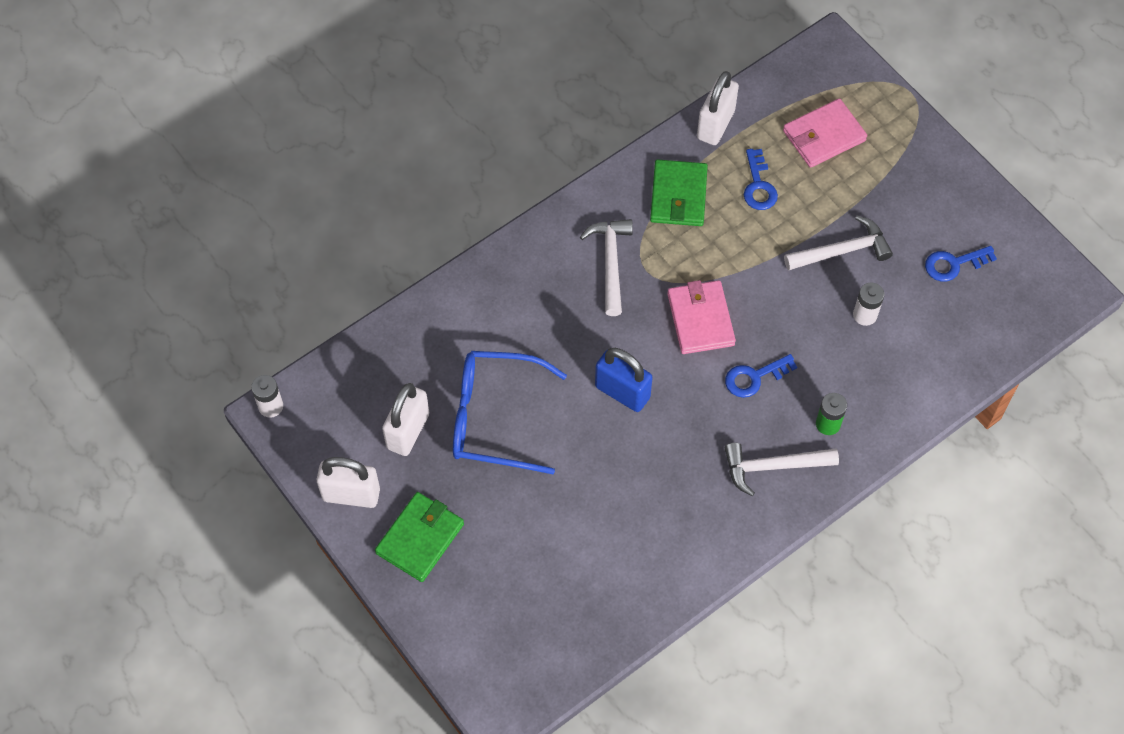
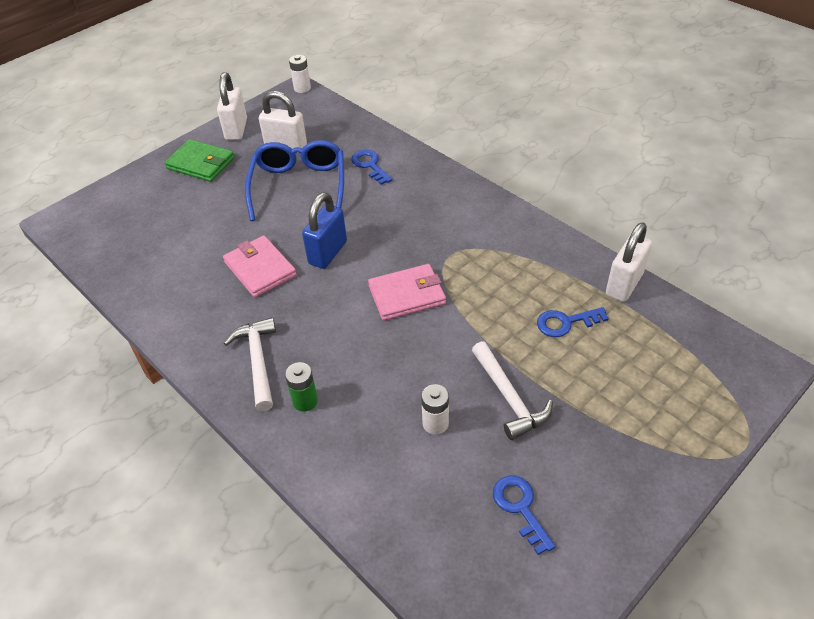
camera: 85 degrees right, 15 degrees down
(610, 263) = (452, 232): white hammer -> none
(678, 195) = (534, 267): green wallet -> none
(715, 125) = (624, 284): white padlock -> white padlock turned 75 degrees counterclockwise
(754, 377) = (351, 339): blue key -> blue key (370, 165)
(824, 136) = (647, 370): pink wallet -> pink wallet (260, 269)

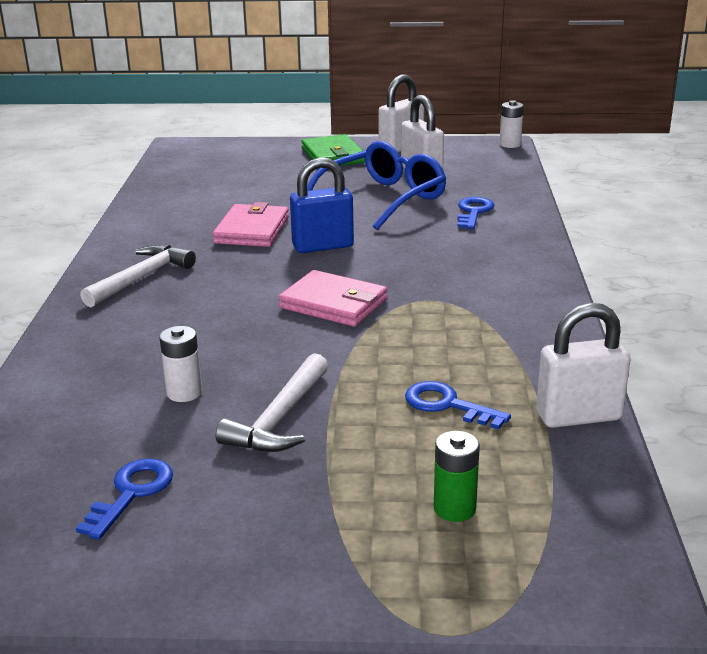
camera: 45 degrees right, 20 degrees down
(305, 401) = (124, 318): green battery -> green battery (454, 508)

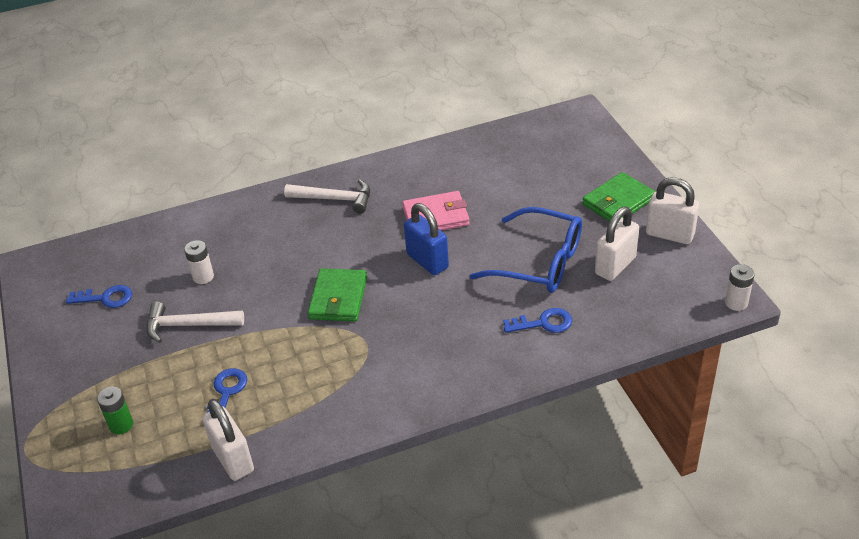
camera: 70 degrees right, 15 degrees up
(333, 303) = (338, 298): pink wallet -> green wallet

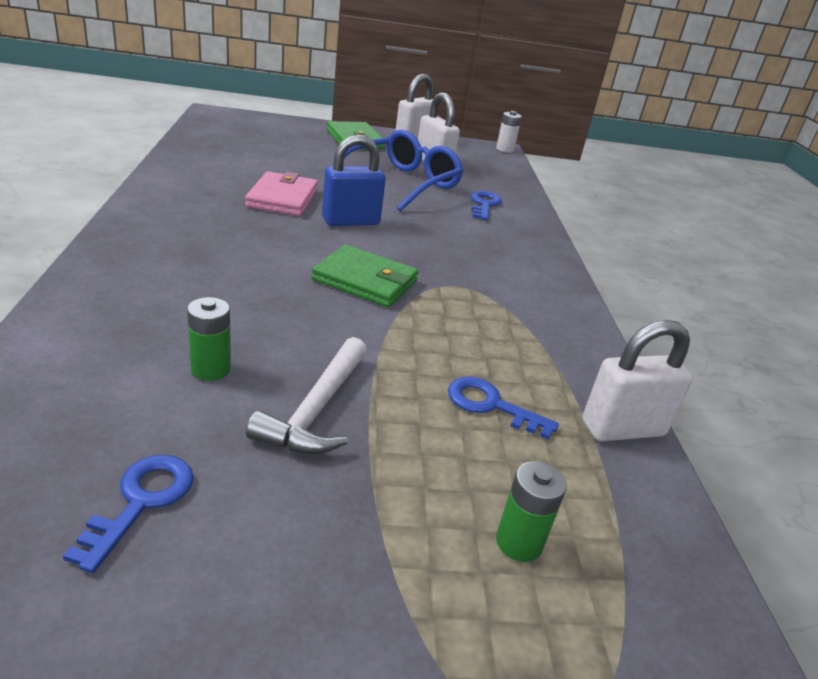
camera: 80 degrees left, 10 degrees down
(203, 277) = (211, 369): white battery -> green battery
(334, 199) = (171, 234): white hammer -> none

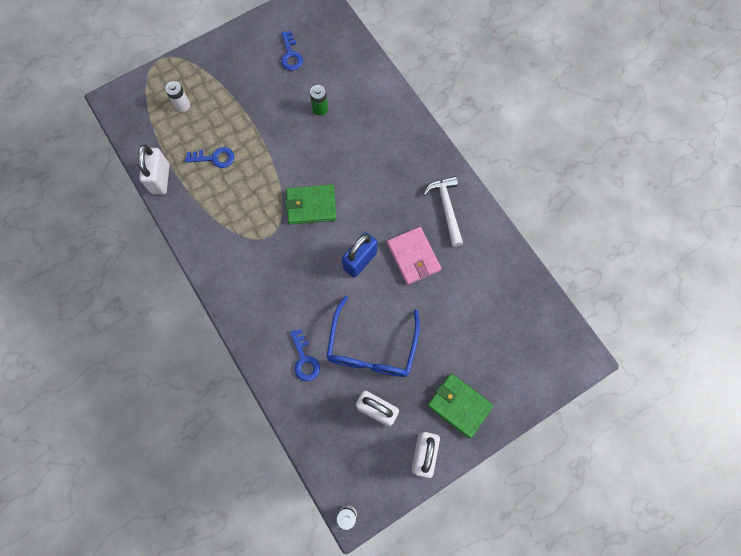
camera: 155 degrees right, 40 degrees up
(316, 409) = (272, 115): white hammer -> white hammer (446, 208)
(519, 542) = (182, 105): green battery -> white battery
(622, 429) = (161, 179): white padlock -> white padlock turned 45 degrees counterclockwise

